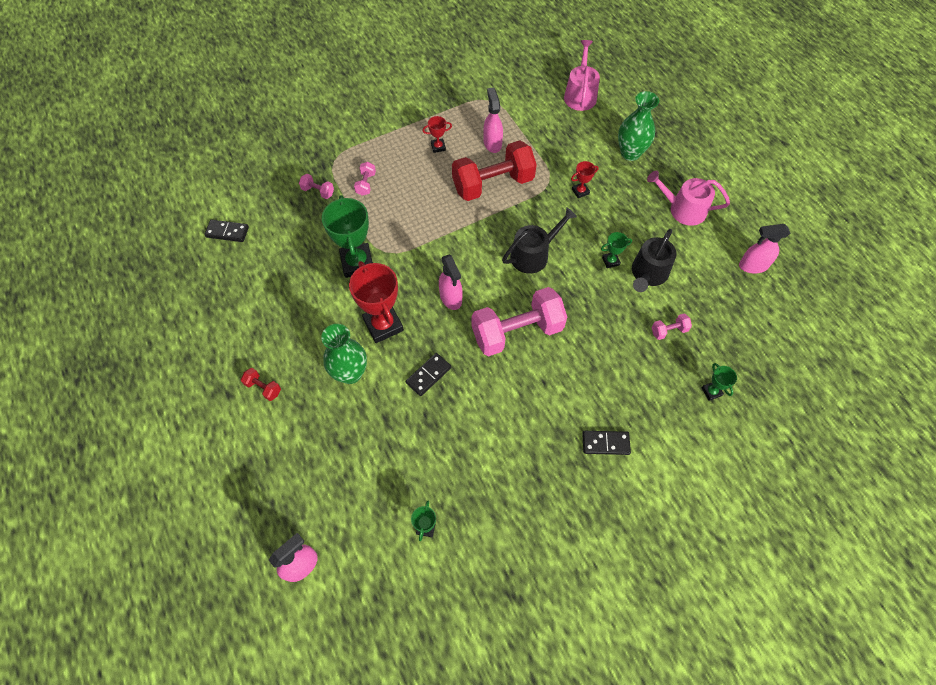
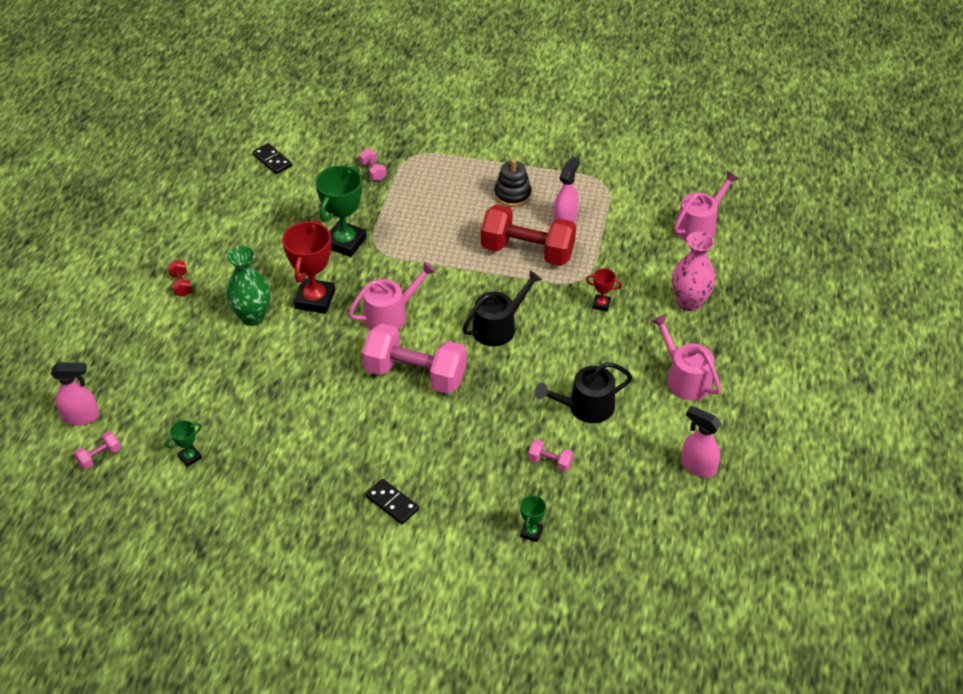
camera: 40 degrees right, 15 degrees down
(366, 184) = (418, 188): pink dumbbell -> pink dumbbell (99, 457)
(428, 375) = (309, 357): black domino -> none
(438, 147) = (512, 195): red trophy -> black stacking toy
(451, 298) = (390, 315): pink spray bottle -> pink watering can
(533, 254) = (498, 327): black watering can -> black watering can turned 45 degrees counterclockwise
(610, 261) = (562, 375): green trophy -> none
(630, 153) = (689, 302): green vase -> pink vase

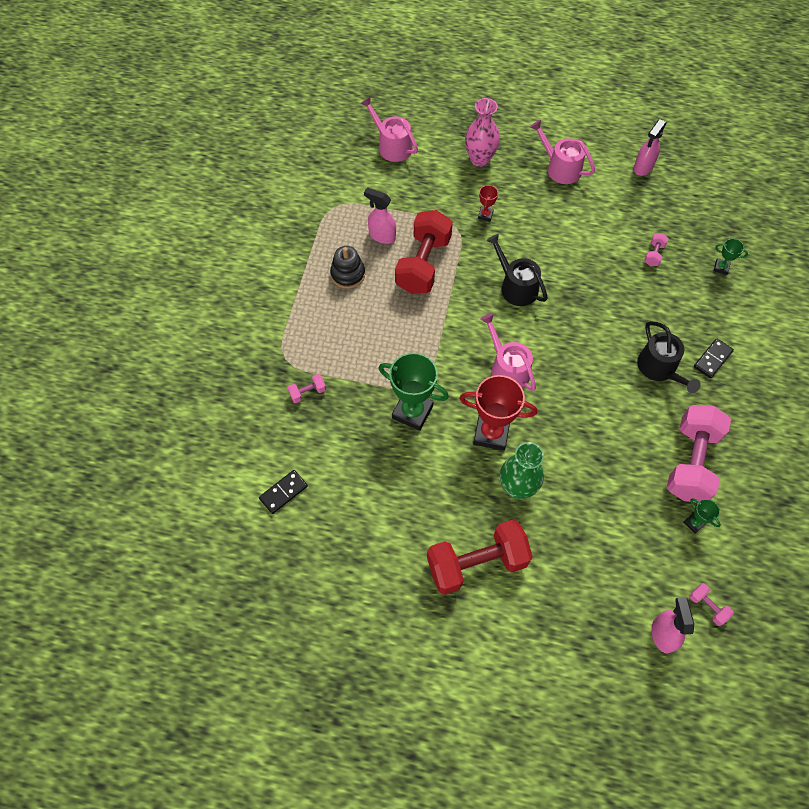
camera: 90 degrees left, 15 degrees up
(181, 285) = (476, 563): red dumbbell -> red dumbbell, size x2.44
(415, 374) = (576, 347): pink dumbbell -> pink dumbbell (691, 462)
(585, 407) = (596, 230): black watering can -> black watering can (659, 368)
(685, 378) = (560, 168): pink watering can -> pink watering can turned 75 degrees clockwise

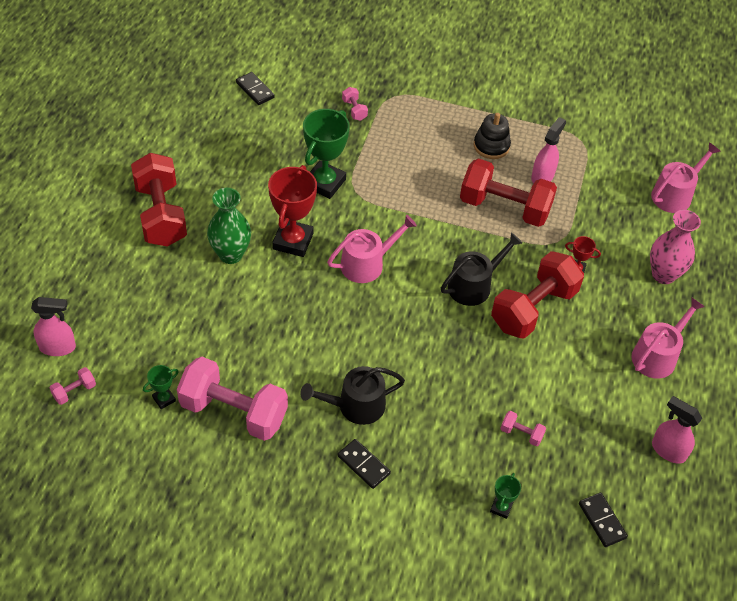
camera: 90 degrees right, 10 degrees down
(532, 245) = (533, 308): none -> red dumbbell
(712, 208) = (602, 521): none -> black domino

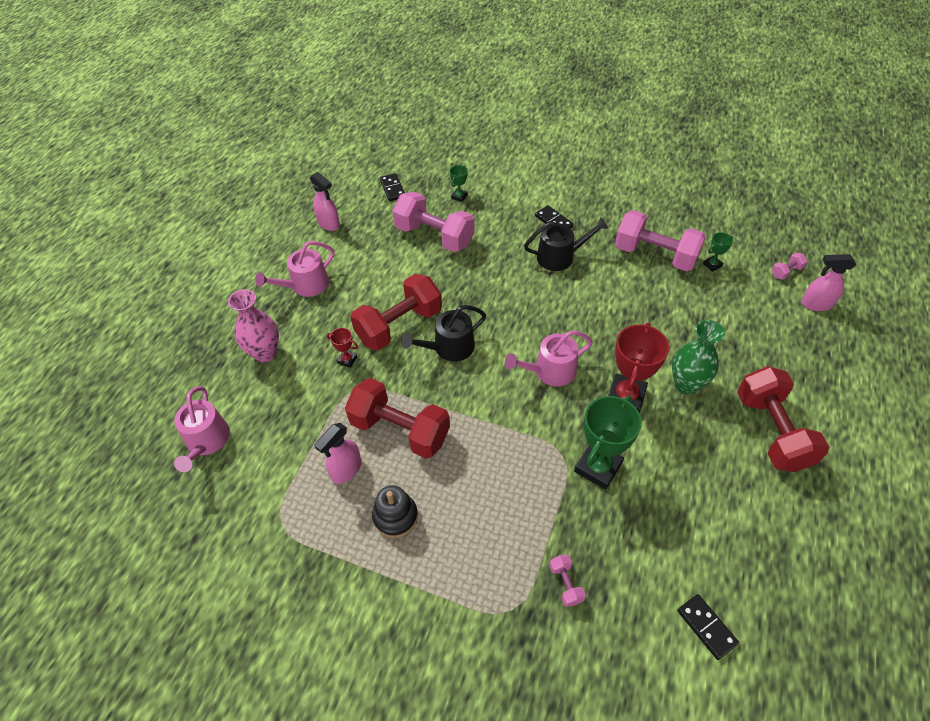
camera: 170 degrees left, 0 degrees up
(521, 433) = (434, 236): pink dumbbell -> pink dumbbell, size x2.44
(675, 195) = (206, 441): pink watering can -> pink watering can turned 60 degrees counterclockwise

